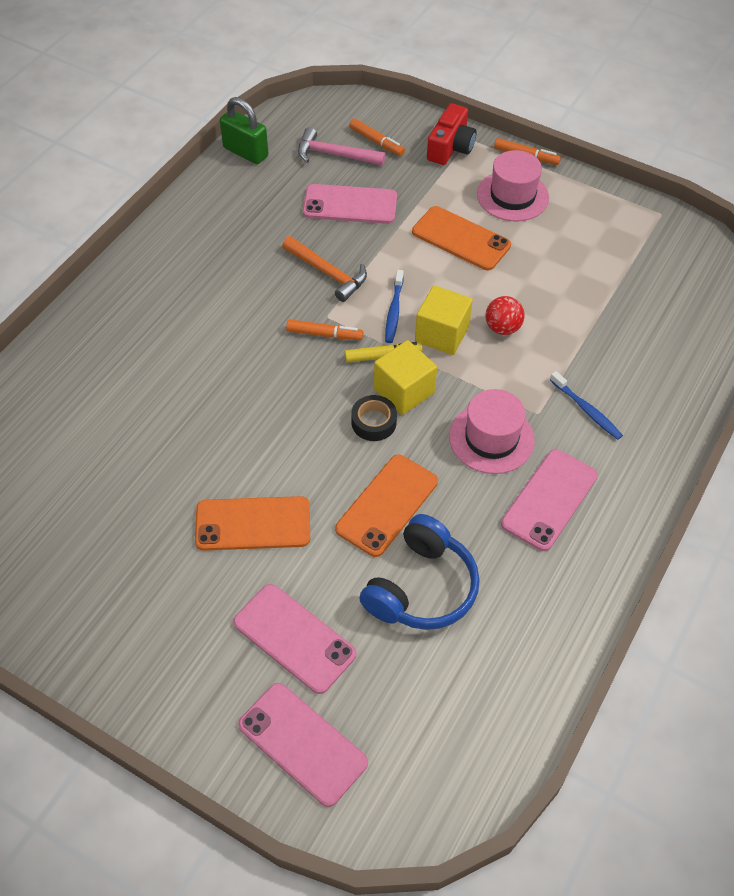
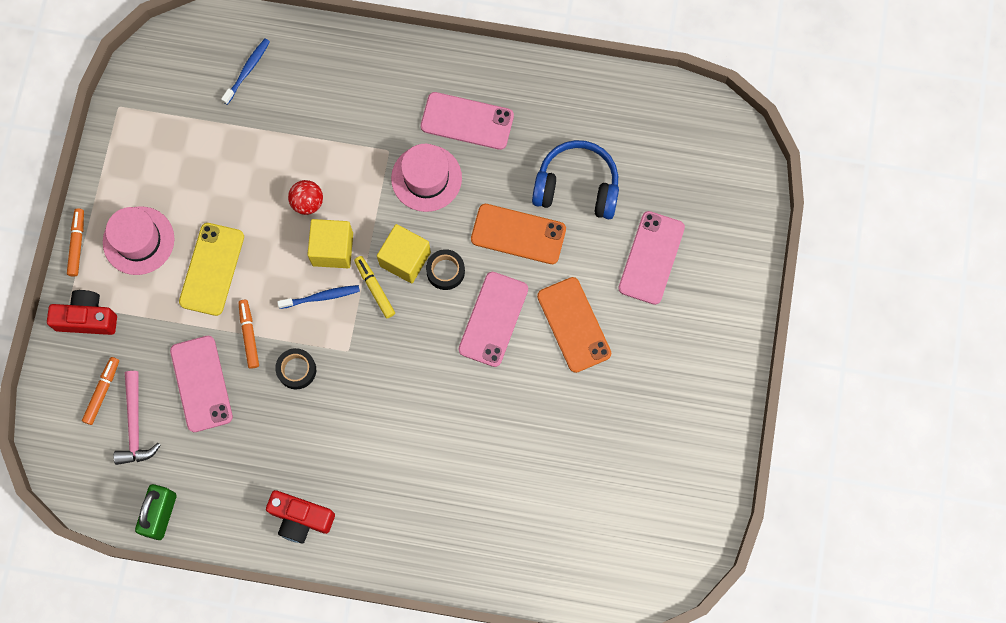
camera: 110 degrees left, 20 degrees up
(184, 239) = (301, 518): none -> red camera
(302, 743) = (721, 223): pink phone -> pink phone (493, 319)
(324, 334) = (369, 345): orange marker -> orange marker (249, 335)
(327, 273) = (296, 370): orange hammer -> black tape
(461, 239) = (212, 269): orange phone -> yellow phone
(586, 410) = (371, 115): blue toothbrush -> blue toothbrush (247, 70)

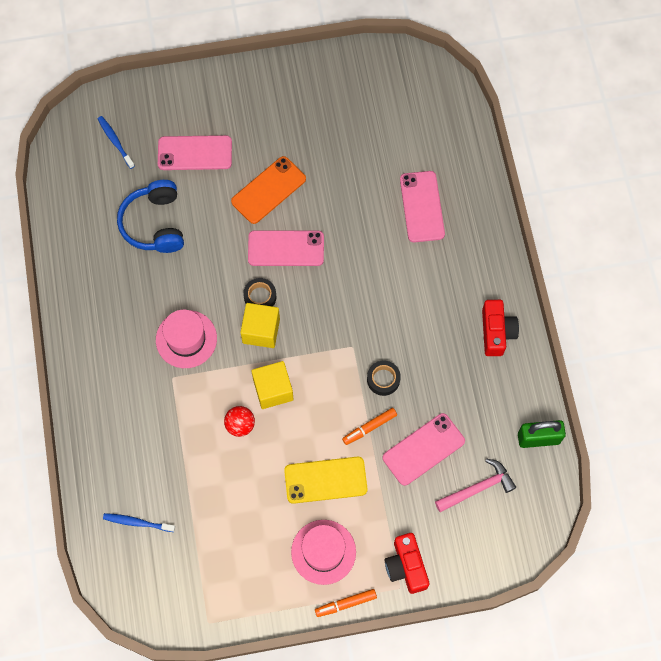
camera: 110 degrees left, 5 degrees down
(102, 392) = (462, 526): orange marker -> none
(321, 297) = (316, 383): blue toothbrush -> blue toothbrush (115, 141)
(375, 288) = (294, 345): yellow marker -> none
(467, 121) = (125, 325): pink phone -> pink phone (422, 206)
(518, 234) = (209, 253): orange phone -> none

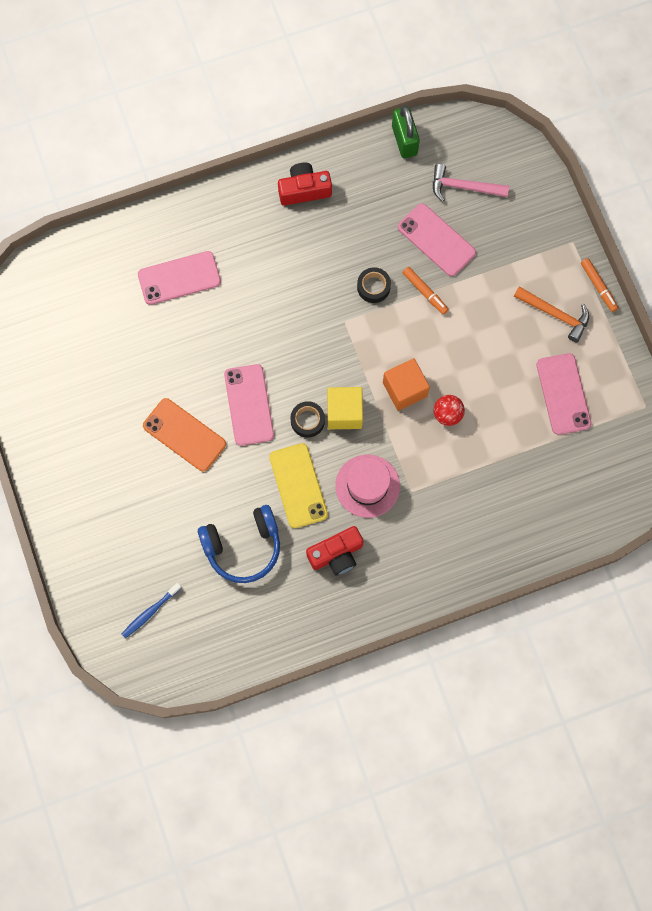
camera: 100 degrees left, 5 degrees up
(137, 522) = (566, 493): blue toothbrush -> none
(195, 153) = (151, 521): pink phone -> pink phone (563, 394)
(273, 390) = (404, 389): yellow cube -> orange cube
(323, 552) = (555, 314): pink hat -> orange hammer
(325, 480) = (485, 324): yellow phone -> yellow phone (298, 486)
(406, 566) = (551, 239): red camera -> red camera (336, 554)
(477, 488) = (464, 187): pink hammer -> pink hammer turned 45 degrees counterclockwise

